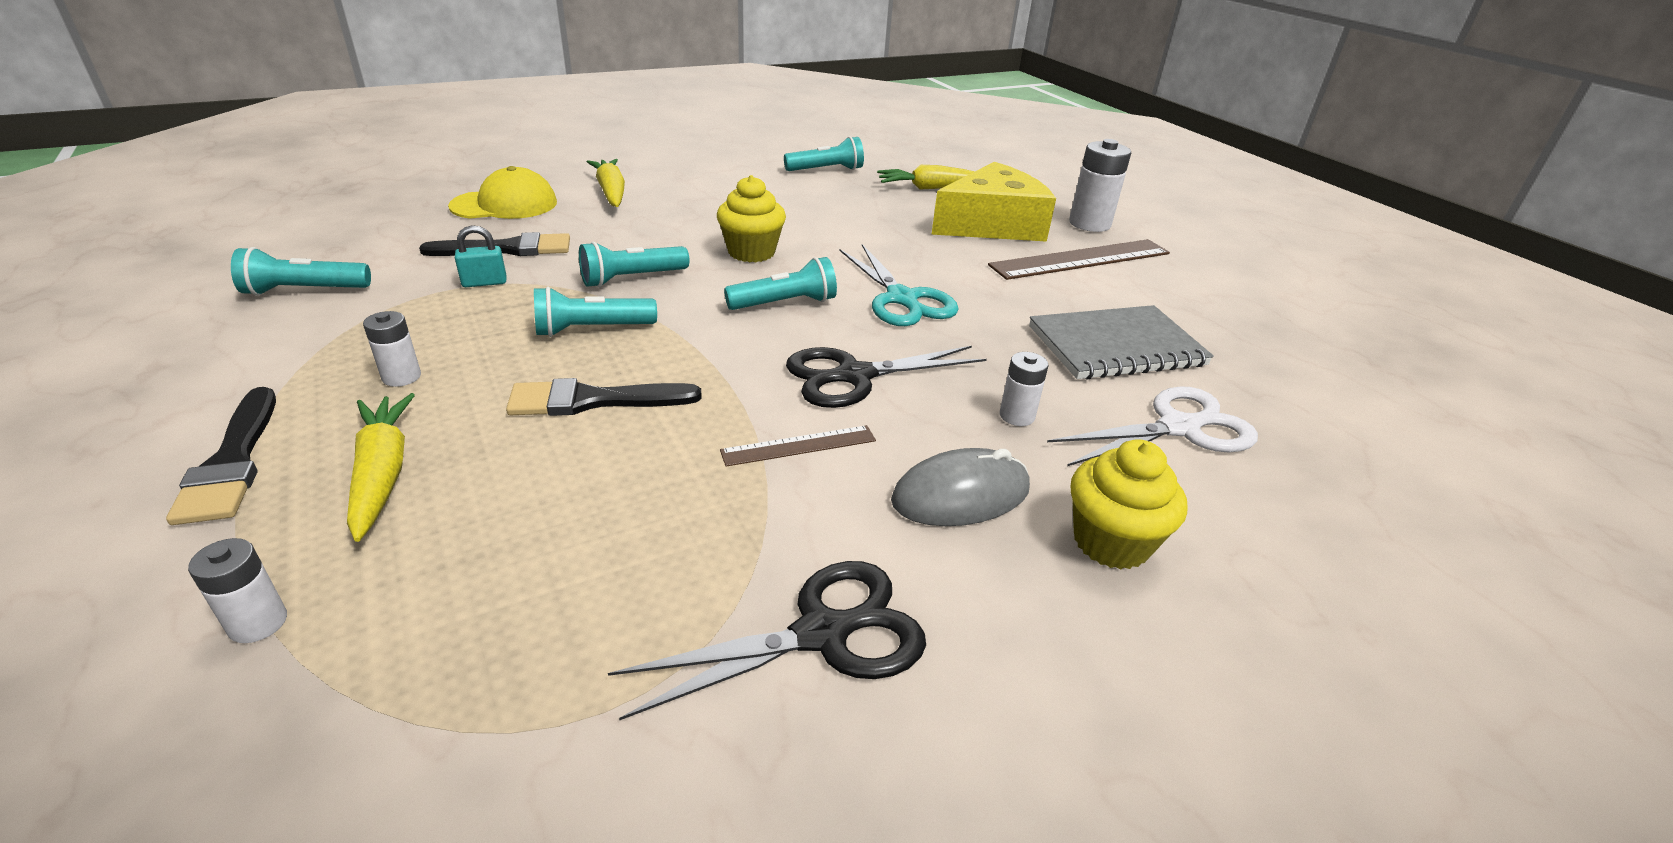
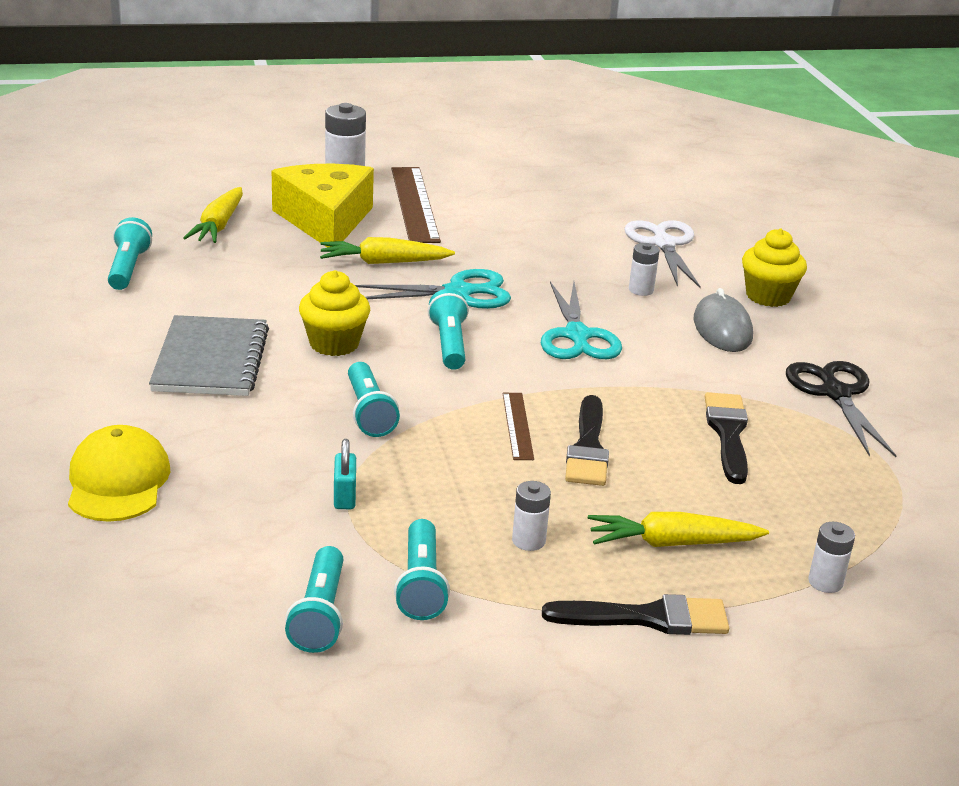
camera: 75 degrees left, 5 degrees down
(507, 249) = (261, 482): black brush -> black brush (728, 434)
(592, 329) = (468, 441): turquoise flashlight -> turquoise flashlight (421, 584)
(611, 192) = (118, 406): yellow carrot -> yellow carrot (383, 262)
(799, 446) = (662, 372): brown ruler -> brown ruler (517, 426)
(854, 376) = (577, 336): black scissors -> turquoise scissors
(1116, 346) = (559, 232): grey notebook -> grey notebook (210, 360)

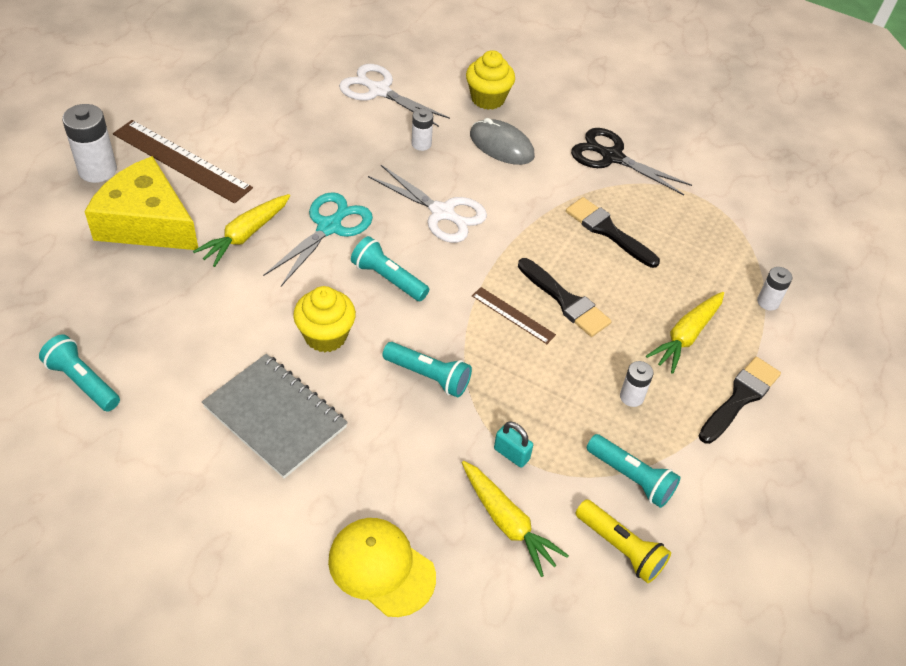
camera: 50 degrees left, 20 degrees up
(218, 225) = (79, 286): yellow carrot -> yellow carrot (507, 522)
(319, 614) = (620, 548): turquoise flashlight -> yellow flashlight
(577, 336) = (442, 213): turquoise scissors -> white scissors

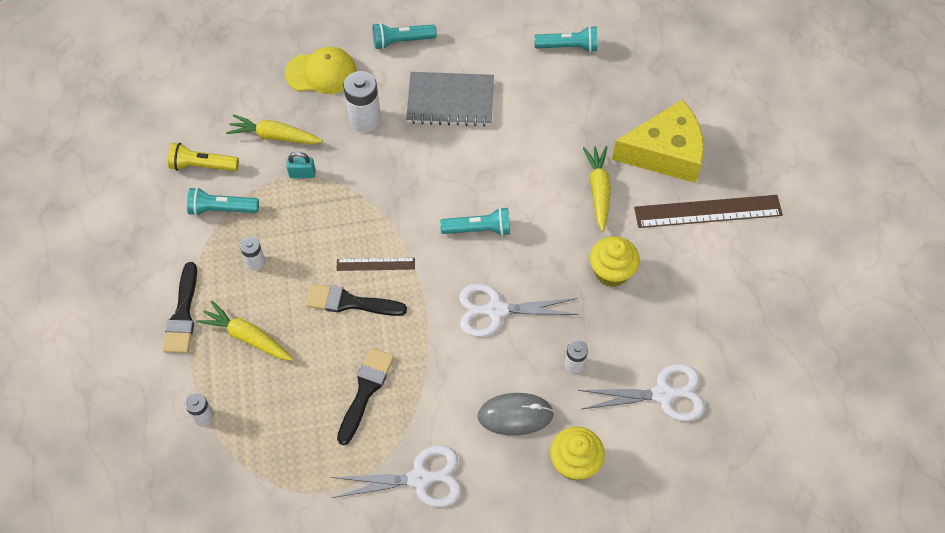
camera: 145 degrees right, 10 degrees up
(97, 170) = (744, 163): white battery -> white battery (365, 119)
(325, 336) = (474, 164): yellow cupcake -> yellow cupcake (611, 272)
(329, 227) = (556, 238): turquoise scissors -> none
(428, 376) = (390, 184): turquoise flashlight -> turquoise flashlight (402, 41)
(608, 231) = (365, 391): black brush -> black brush turned 75 degrees counterclockwise
(612, 157) = (420, 479): black scissors -> white scissors
(686, 336) = (247, 337): yellow carrot -> yellow carrot turned 60 degrees counterclockwise

